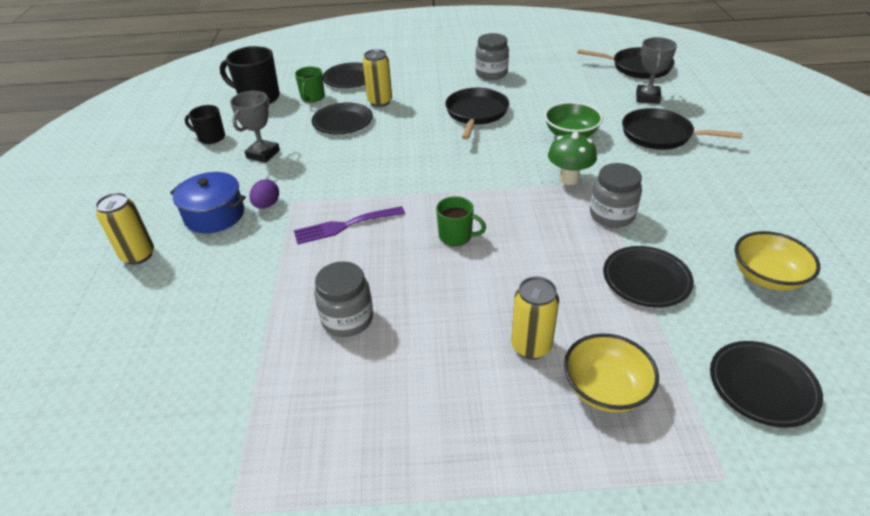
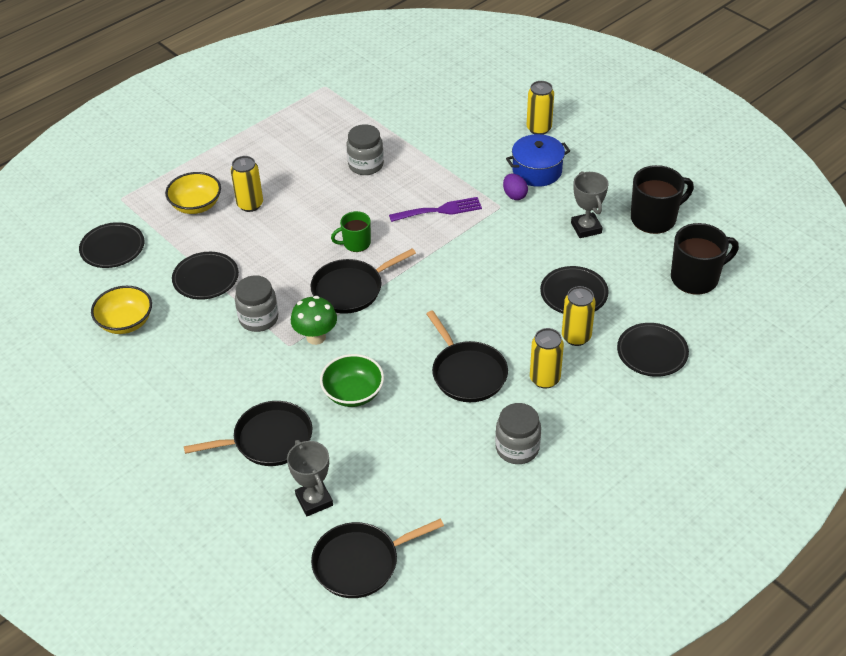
camera: 140 degrees right, 5 degrees up
(211, 137) = (654, 218): black mug -> black mug, size x1.68
(312, 97) = (647, 306): green mug -> none
(344, 226) = (440, 210): purple fork -> purple fork turned 45 degrees clockwise
(431, 92) = (544, 379): none -> yellow can
(503, 200) = (351, 289): none -> black pan

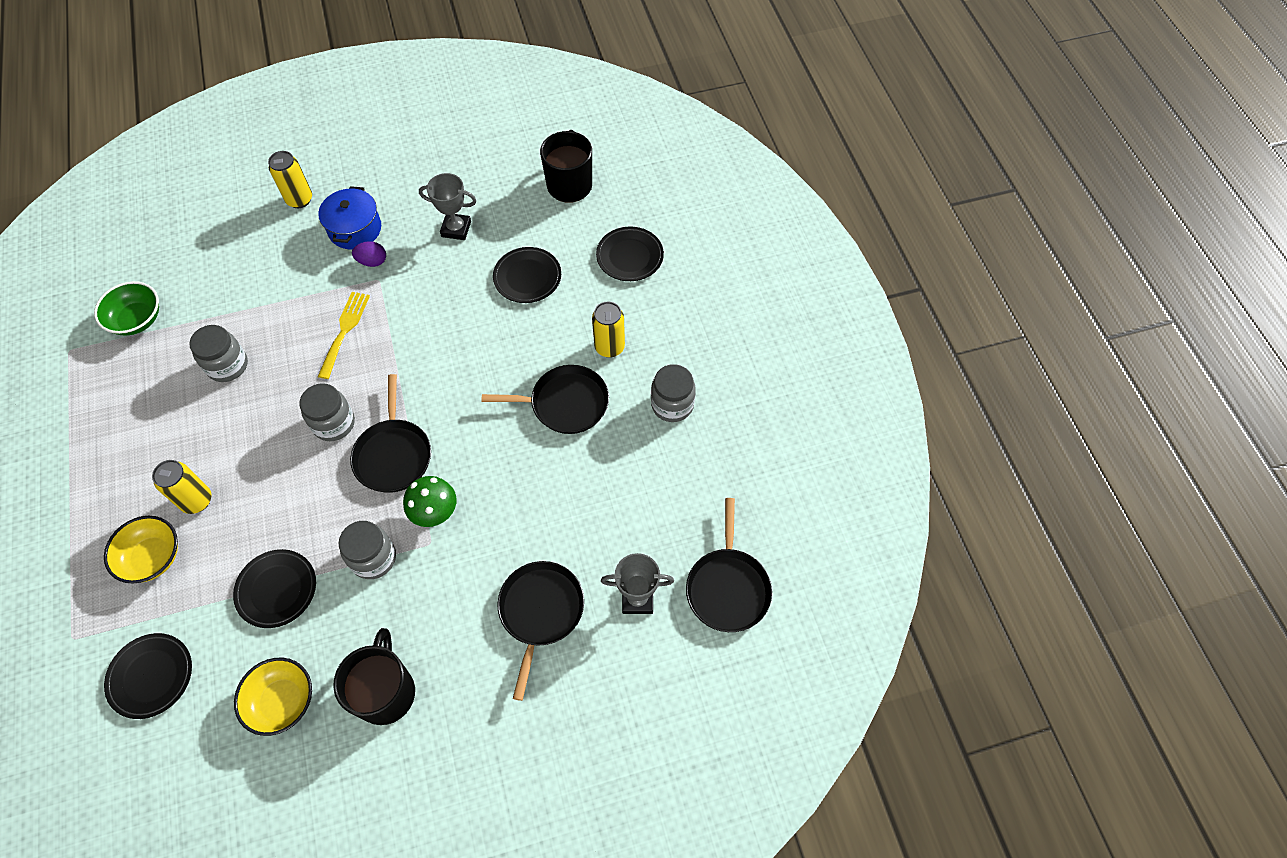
camera: 65 degrees left, 15 degrees up
(353, 393) = (529, 510): green bowl -> green bowl (137, 319)
(356, 243) = (334, 423): green mug -> grey jar
(440, 210) = (345, 330): purple fork -> yellow fork
(576, 337) = (577, 301): yellow can -> none
(654, 218) = (482, 175): black mug -> black mug (386, 691)

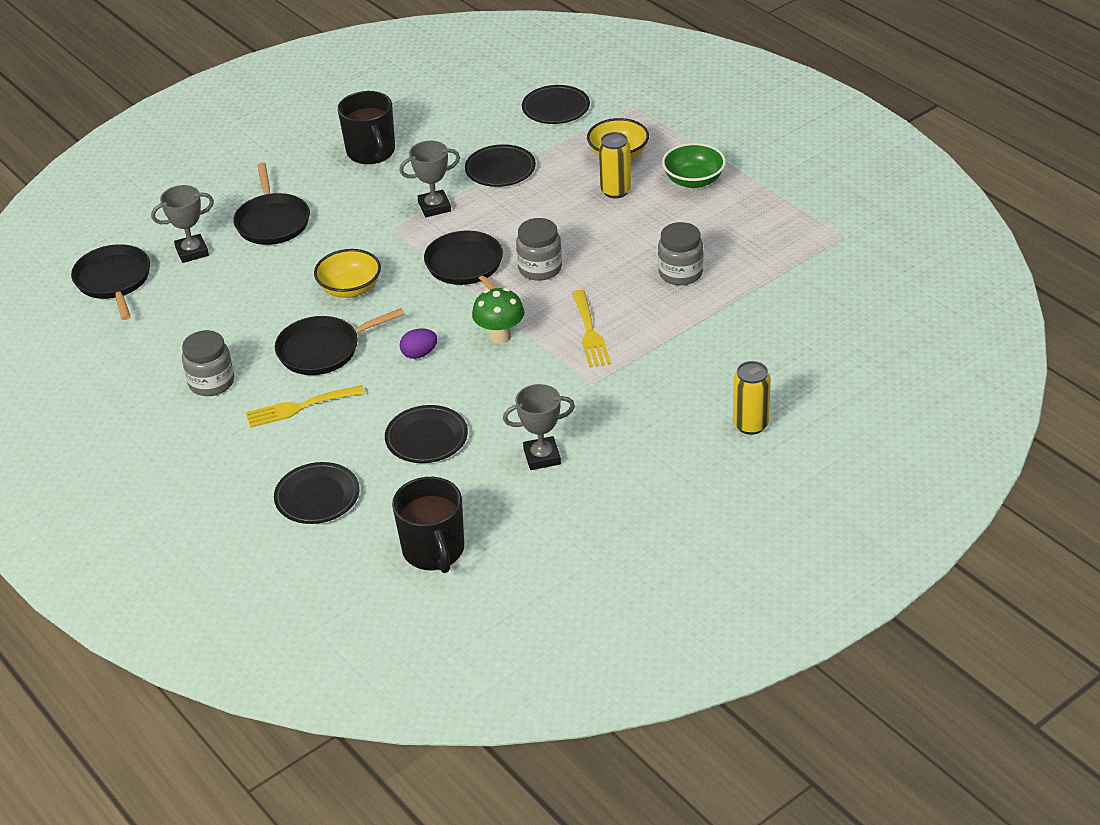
camera: 160 degrees right, 20 degrees down
(137, 319) = (807, 275): green bowl -> green bowl (693, 180)
(282, 701) = (446, 127): yellow bowl -> yellow bowl (350, 289)
(355, 229) = (659, 418): blue pot -> none
(372, 261) = (612, 396): purple egg -> purple egg (419, 354)
(373, 558) = (434, 207): grey jar -> grey trophy
(436, 514) = (400, 245): green mushroom -> green mushroom (500, 336)
(609, 347) = (300, 407): yellow can -> yellow fork

